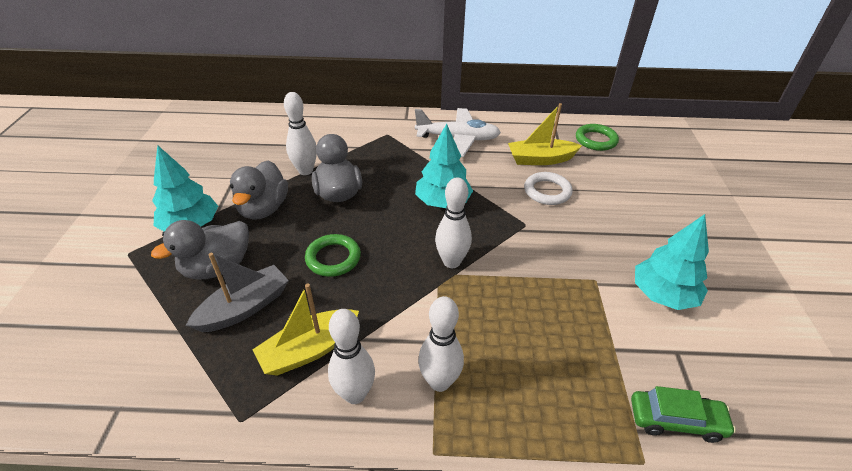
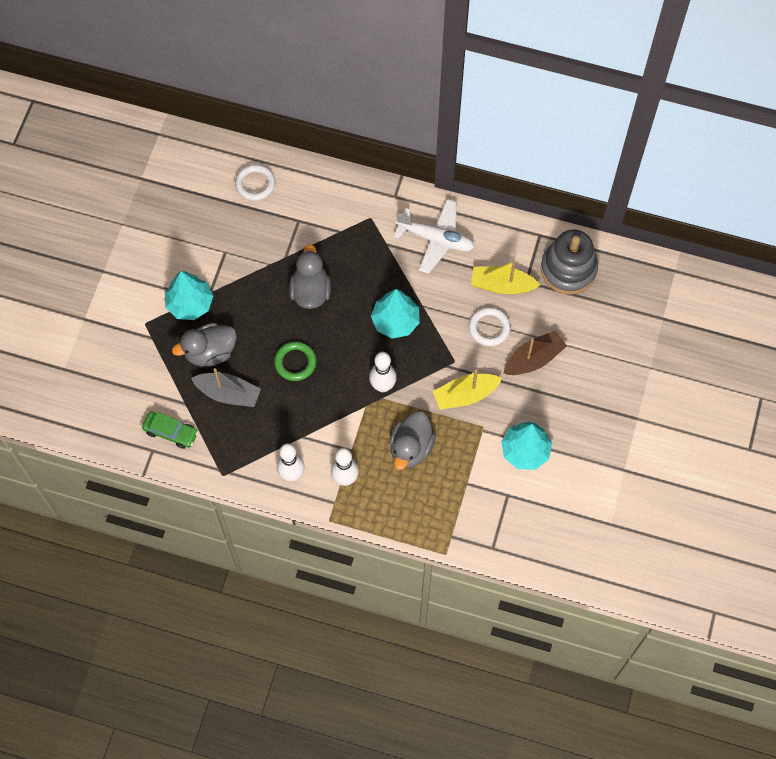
camera: 15 degrees right, 25 degrees up
(245, 308) = (228, 393): grey boat -> grey boat turned 45 degrees clockwise
(263, 209) = (247, 297): grey duck -> grey duck (411, 448)
(264, 128) = (255, 184): none -> white ring
(305, 171) = (287, 256): white bowling pin -> none
(309, 349) = (268, 437): yellow boat -> yellow boat (465, 395)
(596, 140) = (568, 269): green ring -> grey stacking toy
(610, 208) = (533, 359): none -> brown boat
(676, 420) = (478, 536): green car -> green car (171, 432)

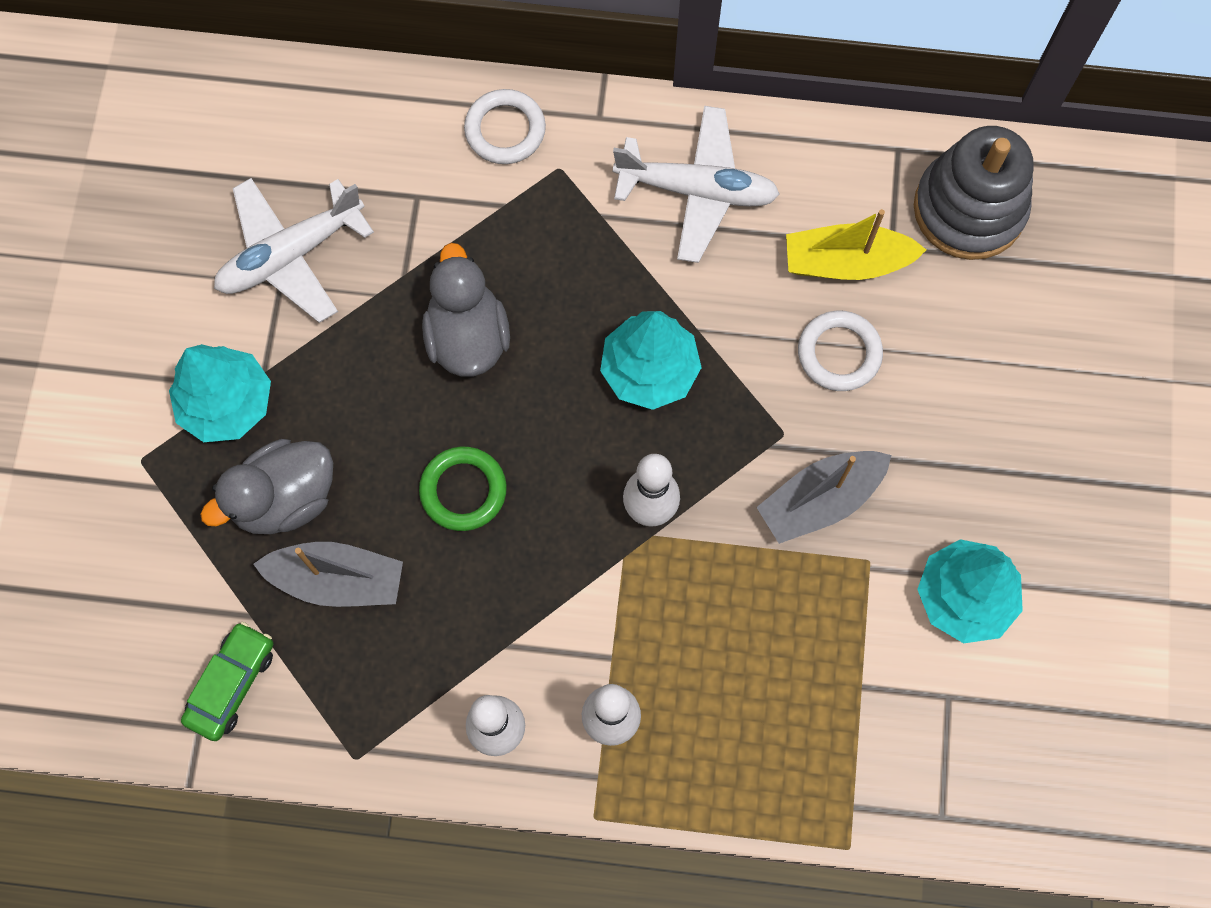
camera: 10 degrees left, 5 degrees up
(171, 432) = (231, 684): green car -> green car turned 75 degrees counterclockwise
(232, 239) = (291, 255): none -> white plane
(255, 184) = (318, 137): white ring -> white ring (505, 130)
(411, 448) = (732, 631): grey duck -> none
(465, 395) = (820, 500): yellow boat -> grey boat
(533, 359) = (940, 402): brown boat -> none

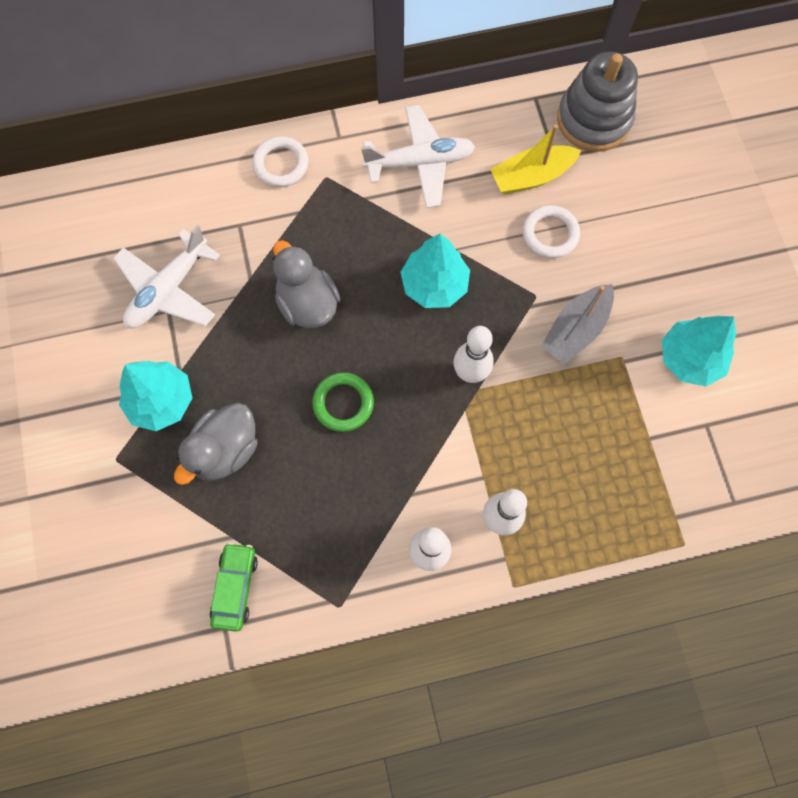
camera: 20 degrees left, 0 degrees up
(337, 580) = (281, 492): grey boat -> none

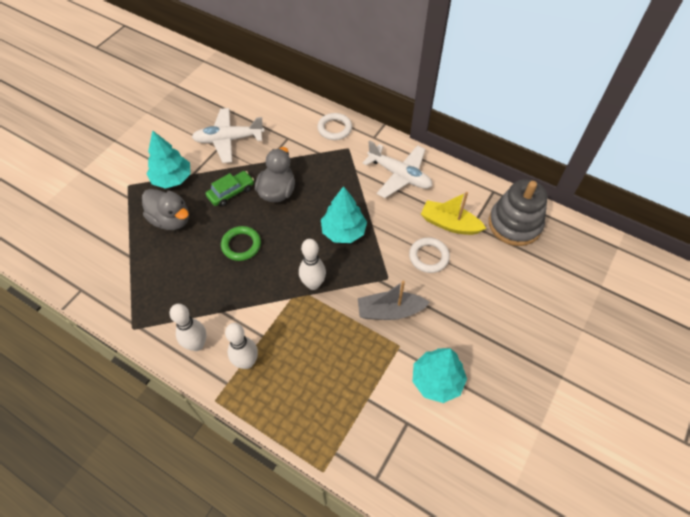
camera: 45 degrees right, 15 degrees down
(225, 450) = (171, 220): grey duck -> grey duck turned 135 degrees counterclockwise
(235, 587) = (105, 278): green car -> green car (231, 192)

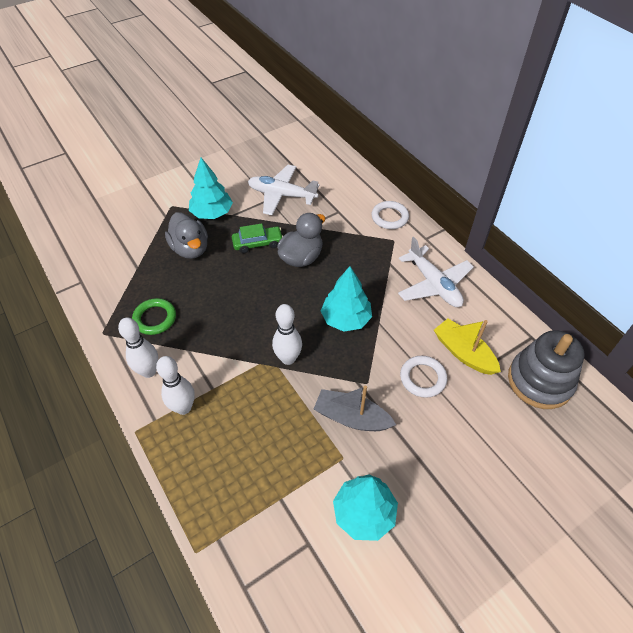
camera: 25 degrees right, 5 degrees down
(241, 245) = (240, 295): green ring -> green ring (155, 318)

